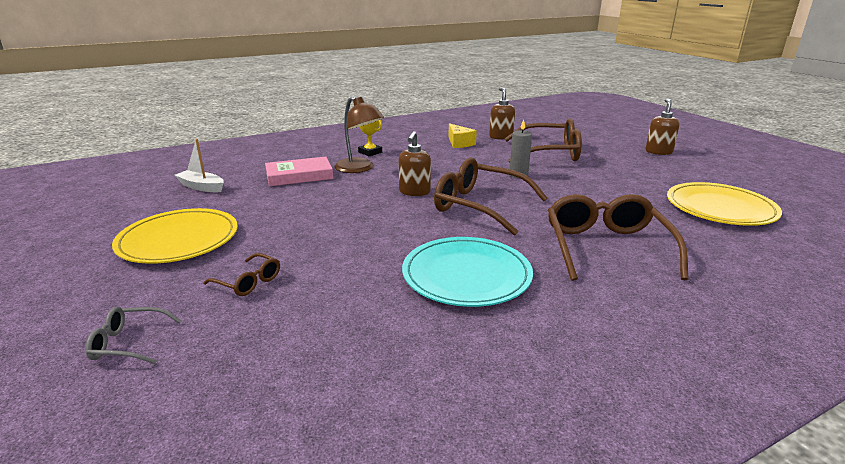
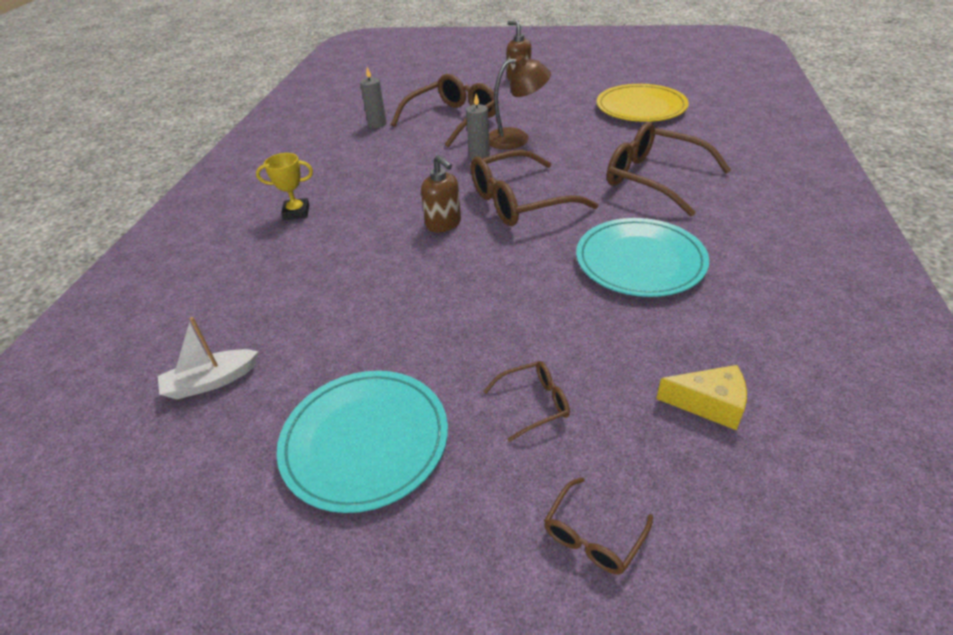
camera: 50 degrees left, 15 degrees up
(129, 343) = (593, 535): grey glasses -> brown glasses
(178, 240) = (365, 441): yellow plate -> turquoise plate
(299, 176) = (292, 285): pink book -> none
(359, 168) = (334, 236): brown lamp -> brown lamp (516, 138)
(459, 143) = (358, 151): yellow cheese -> yellow cheese (709, 404)
(501, 137) = (377, 124): brown soap dispenser -> grey candle

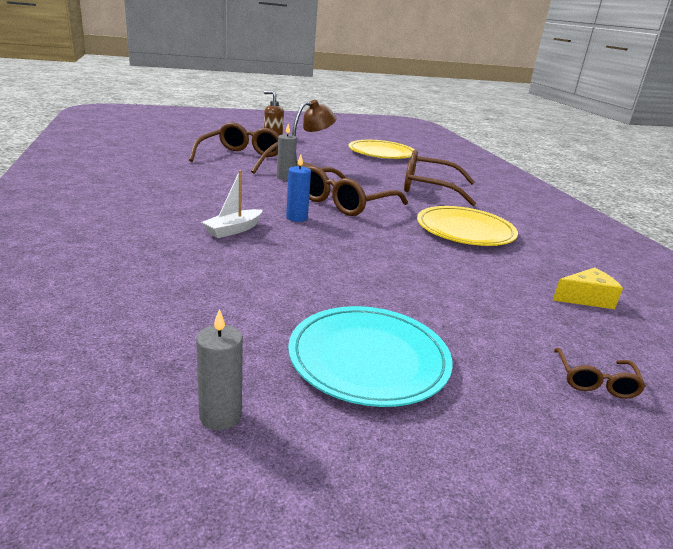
camera: 30 degrees left, 15 degrees down
(211, 381) = (169, 341): white boat -> white boat (234, 230)
(296, 212) = (146, 216): yellow trophy -> none
(377, 124) = (173, 160): grey candle -> grey candle (220, 416)
(443, 224) = (296, 218): brown soap dispenser -> blue candle
(534, 403) = (477, 314): brown glasses -> none
(640, 261) = (465, 230): turquoise plate -> yellow plate

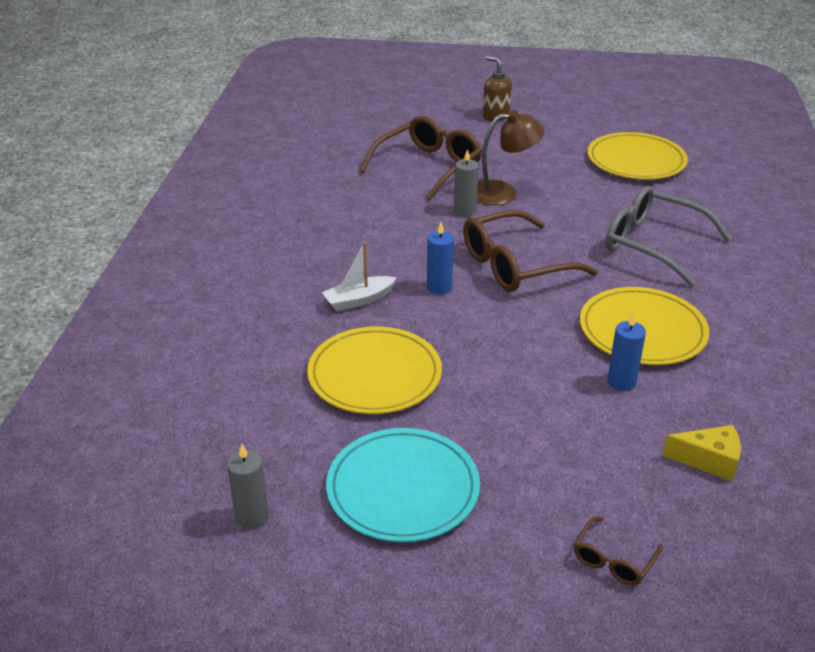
camera: 25 degrees right, 10 degrees up
(280, 276) = (374, 375): none -> yellow plate
(429, 188) = (653, 244): brown glasses -> grey glasses
(479, 259) = (621, 382): none -> blue candle

